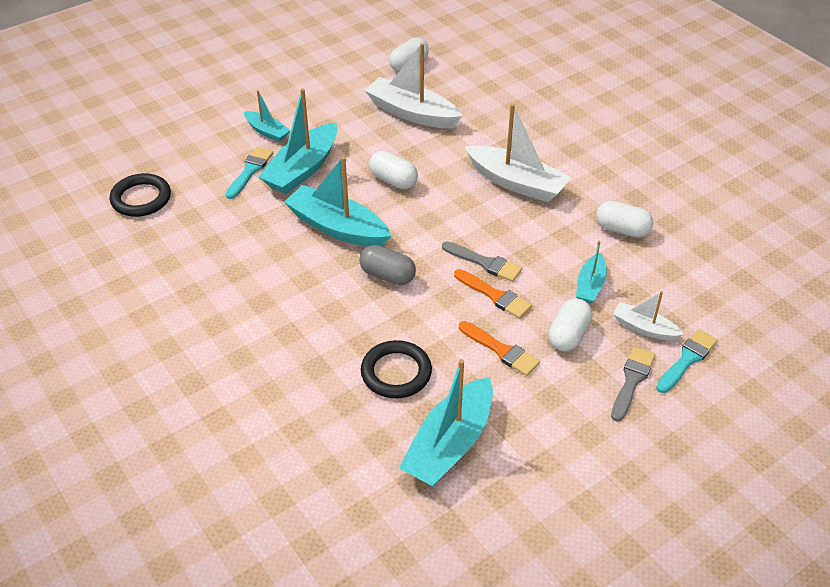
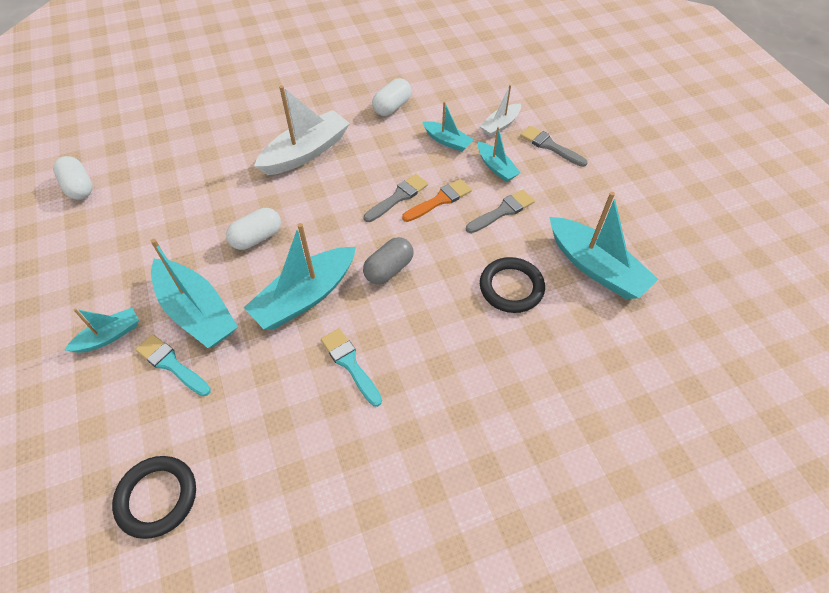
camera: 75 degrees left, 10 degrees up
(412, 113) = (161, 202): white boat -> none
(501, 350) = (502, 211): orange brush -> grey brush
(568, 335) = (496, 167): white capsule -> turquoise boat
(687, 359) = (535, 113): turquoise brush -> turquoise brush (350, 364)

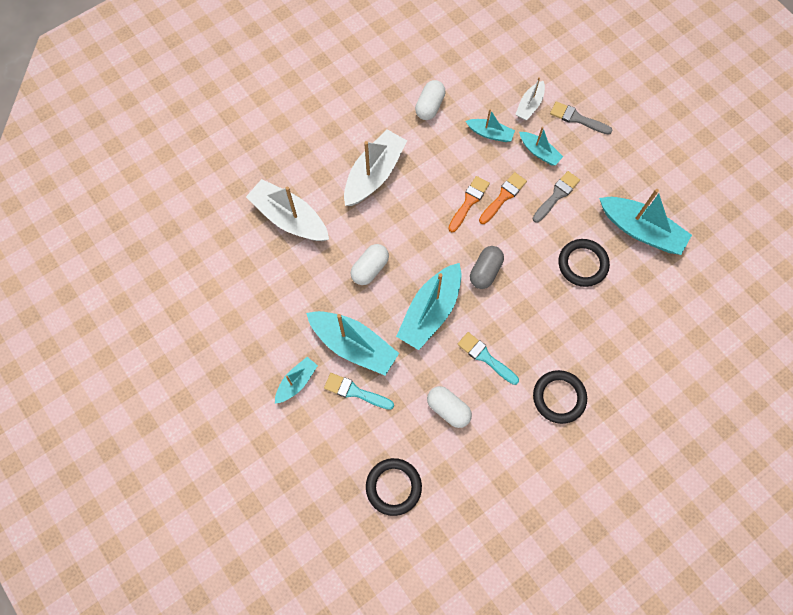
camera: 15 degrees left, 15 degrees up
(79, 187) = (196, 257): white capsule -> white capsule (448, 409)
(196, 173) = (289, 218): none -> white boat
(398, 197) = (469, 202): grey brush -> orange brush
(428, 438) = (559, 397): none -> black ring

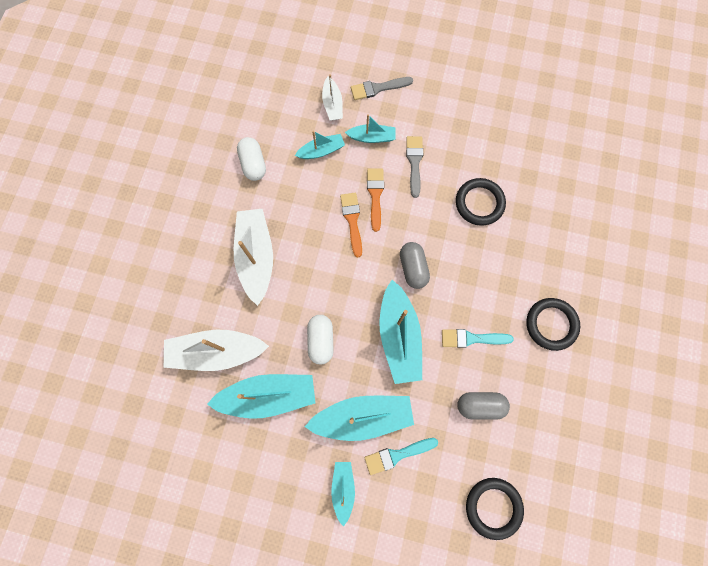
camera: 40 degrees left, 5 degrees up
(448, 409) = (480, 405): white capsule -> grey capsule
(641, 230) = (498, 142): turquoise boat -> turquoise boat (268, 396)

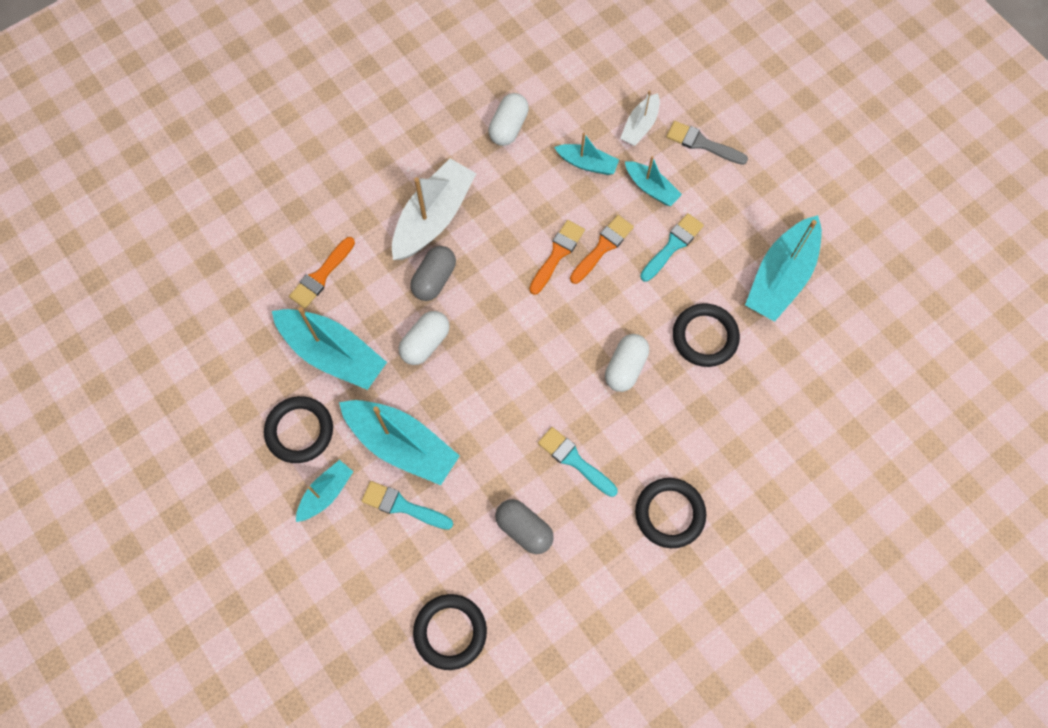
camera: 40 degrees right, 5 degrees down
(216, 352) = (321, 276): white boat -> orange brush
(291, 463) = (299, 431): none -> black ring
(399, 336) = (503, 400): turquoise boat -> turquoise boat (781, 277)
(413, 268) = (577, 346): grey capsule -> grey capsule (434, 279)
(414, 162) = (673, 245): grey brush -> turquoise brush
(451, 258) = (625, 367): none -> white capsule

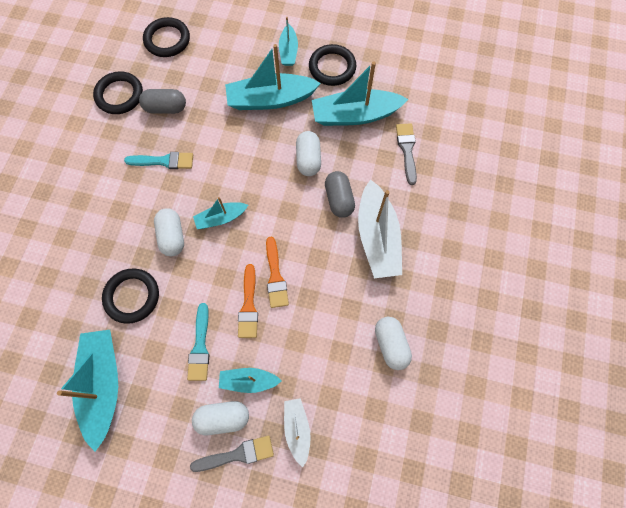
camera: 140 degrees right, 0 degrees up
(321, 276) = (407, 150): orange brush -> grey brush
(402, 506) = (242, 73): turquoise brush -> none
(587, 163) = (310, 362): turquoise boat -> turquoise boat (221, 218)
(669, 513) = (84, 173): black ring -> black ring (119, 95)
(694, 177) = (223, 418): none -> white capsule

